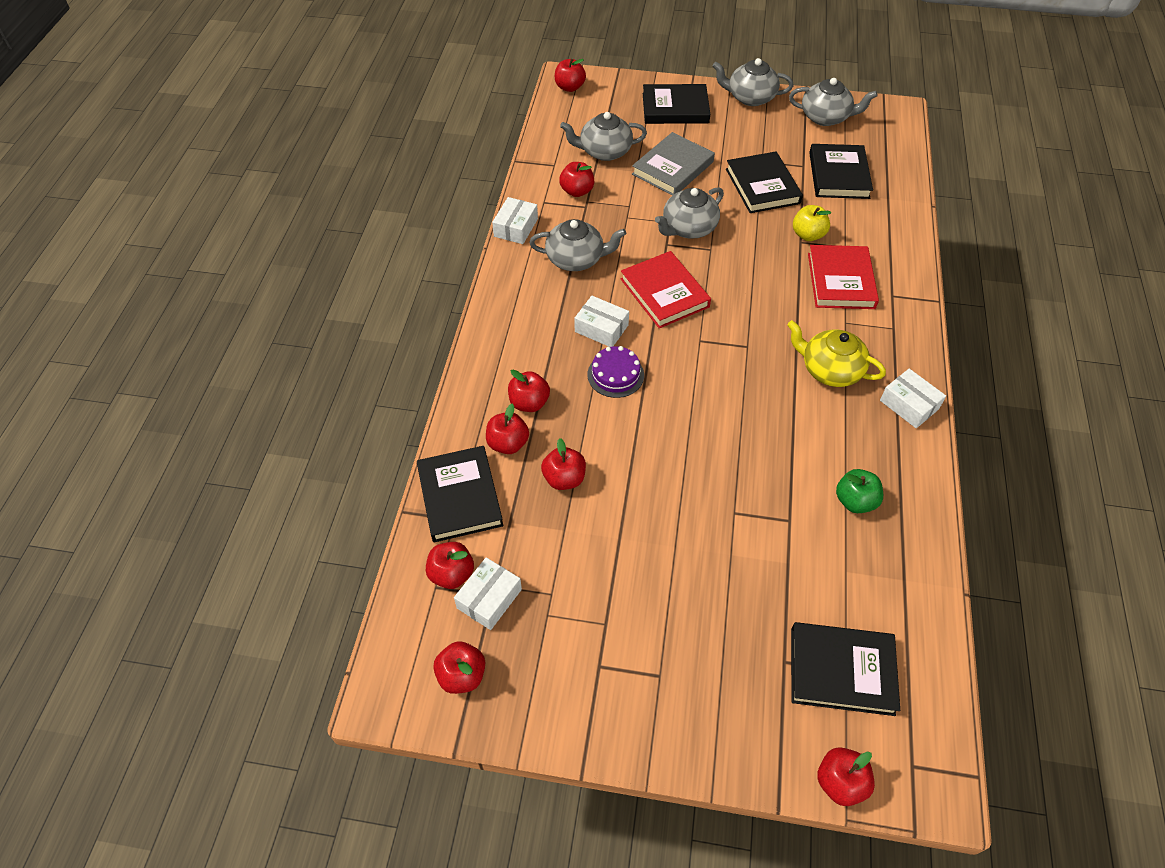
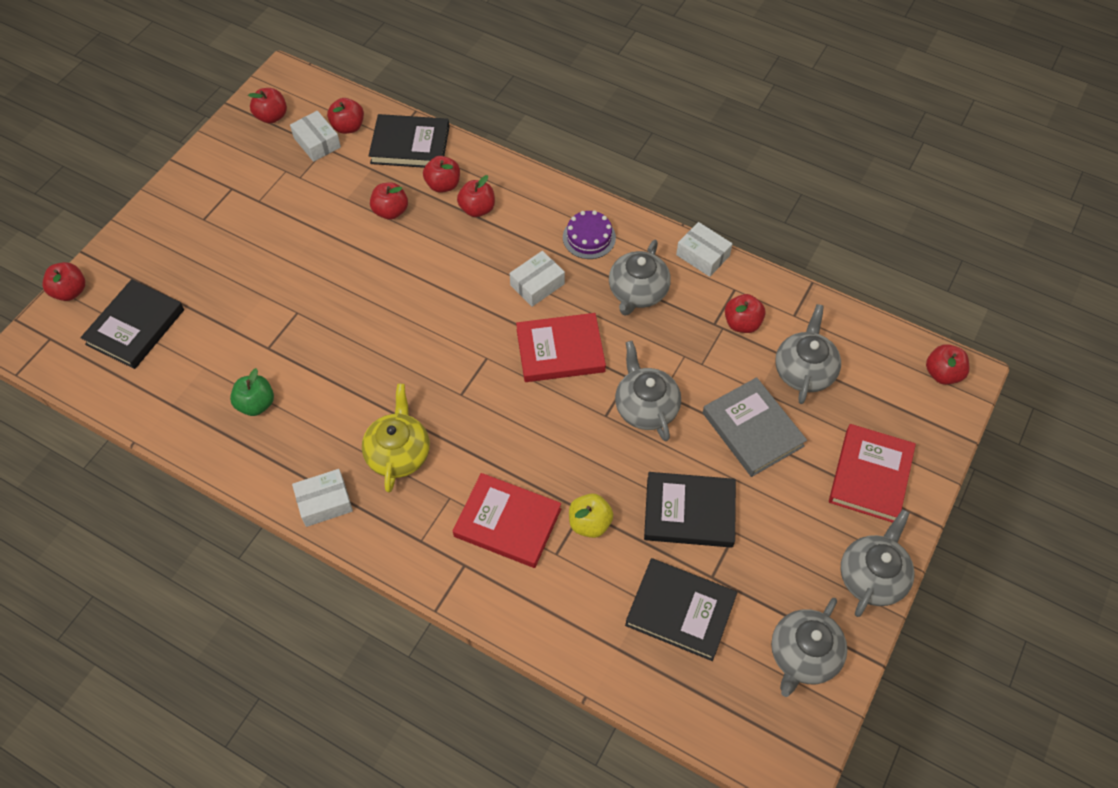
camera: 110 degrees right, 5 degrees up
(615, 375) = (477, 278): purple cake -> purple cake (589, 237)
(675, 108) = (870, 475): black book -> red book
(830, 370) = (398, 453): yellow teapot -> yellow teapot turned 45 degrees counterclockwise

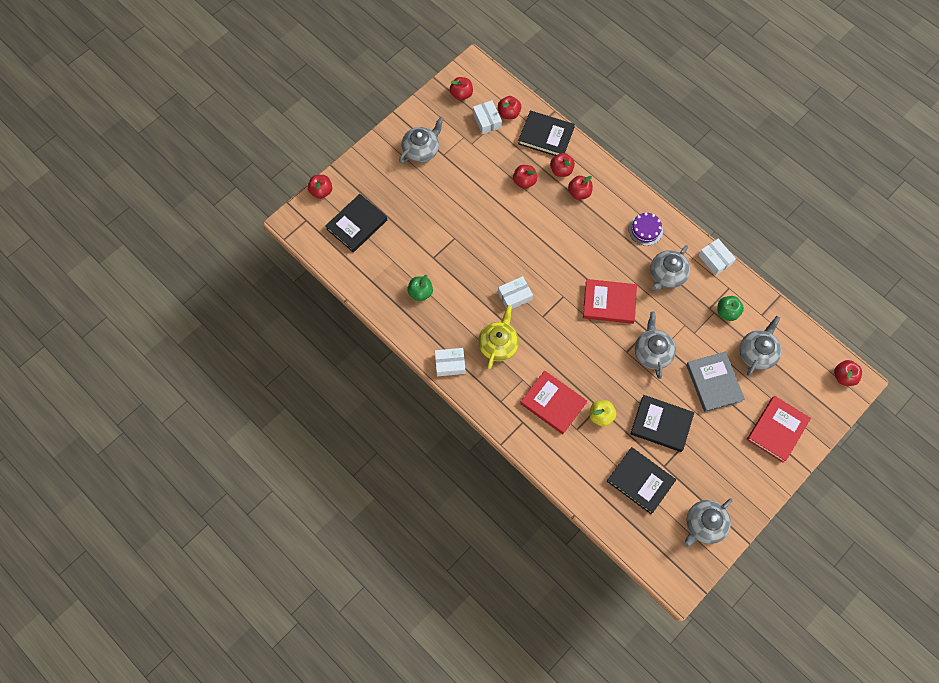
camera: 15 degrees right, 10 degrees up
(537, 284) = (605, 255): white box -> white box (514, 296)
(742, 323) = (727, 312): red apple -> green apple
(872, 576) = (758, 490): grey teapot -> grey teapot (421, 150)

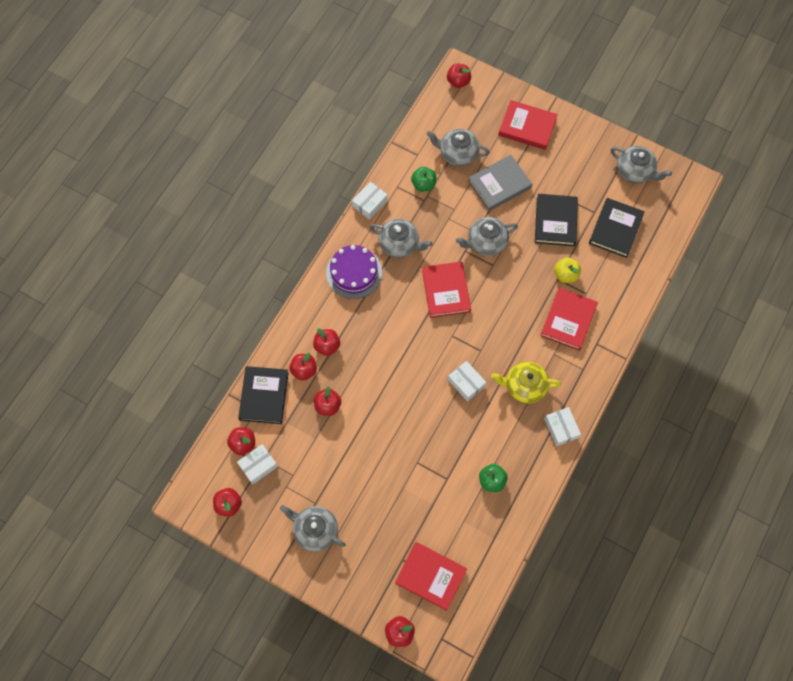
camera: 105 degrees left, 0 degrees up
(357, 224) = (431, 576): black book -> red book
(645, 230) = (354, 272): purple cake -> purple cake, size x1.53

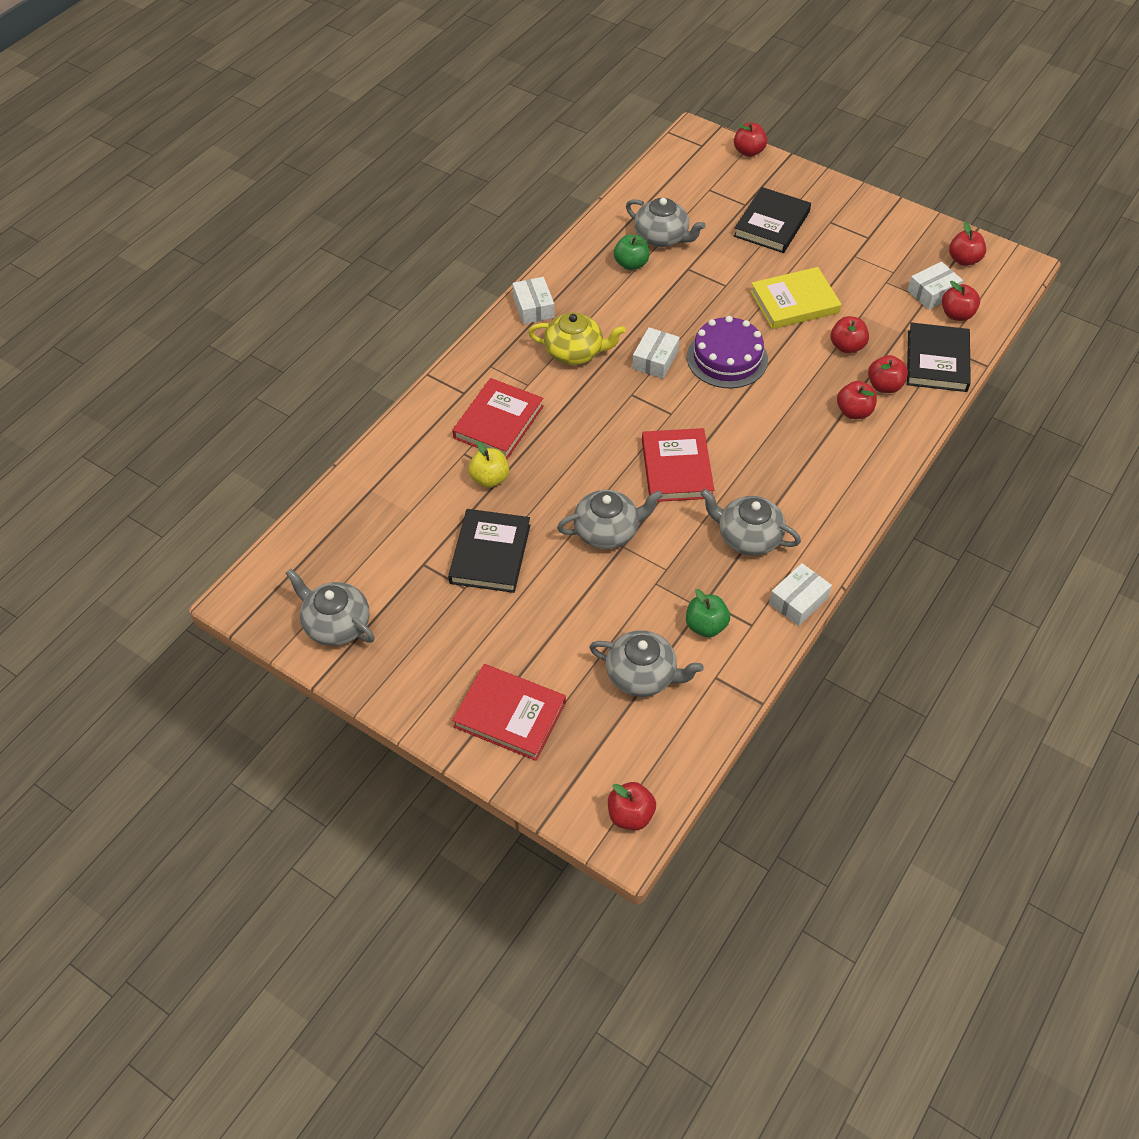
camera: 175 degrees left, 15 degrees down
(315, 530) = (852, 233): grey teapot -> grey teapot (662, 237)
(354, 272) = (820, 501): purple cake -> purple cake (727, 358)
(364, 448) = (794, 302): none -> yellow book
(431, 576) = (712, 190): red book -> none
(466, 383) = (655, 360): white box -> white box turned 60 degrees clockwise
(499, 184) = (574, 617): grey book -> none
(615, 229) = (395, 537): black book -> black book (772, 224)

